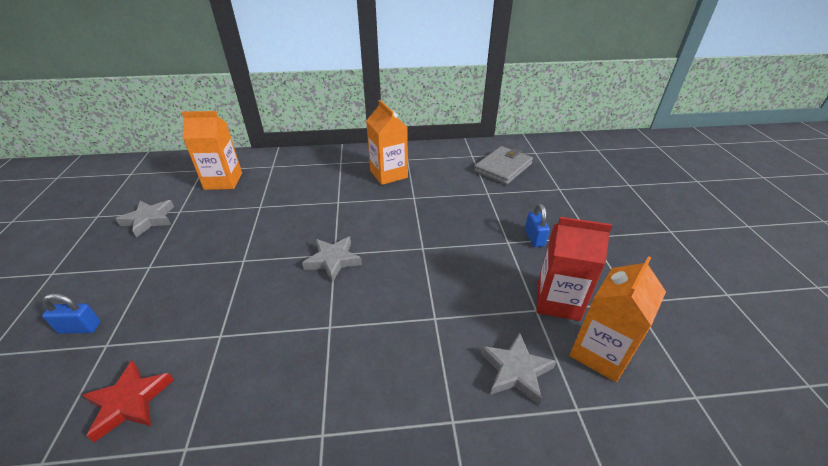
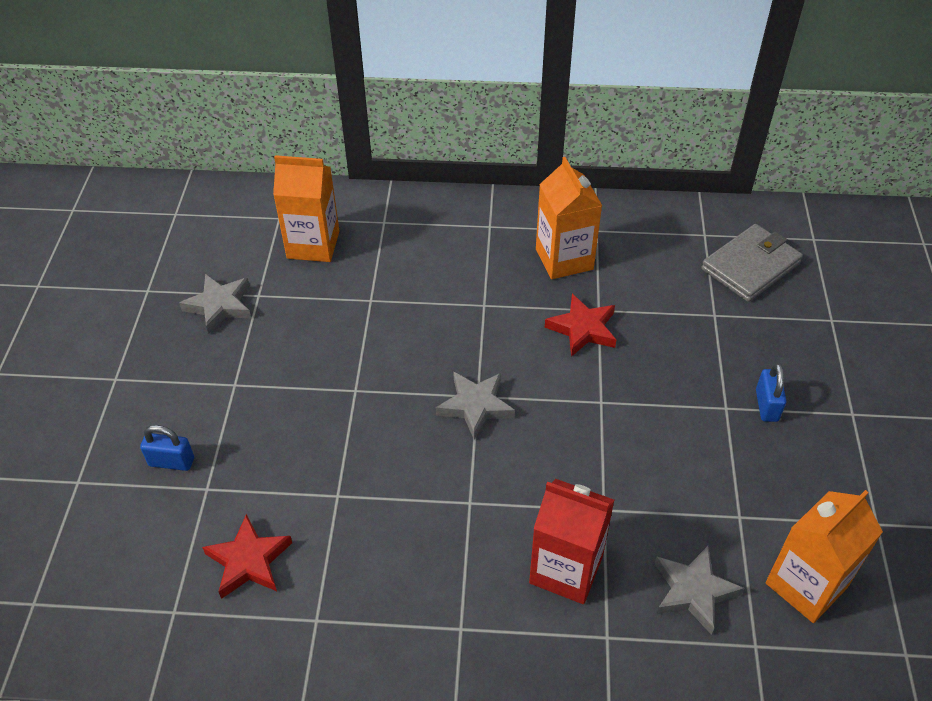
camera: 10 degrees right, 10 degrees up
(405, 208) = (583, 329): none -> red star
(558, 301) = (772, 508): red carton -> red carton (566, 569)

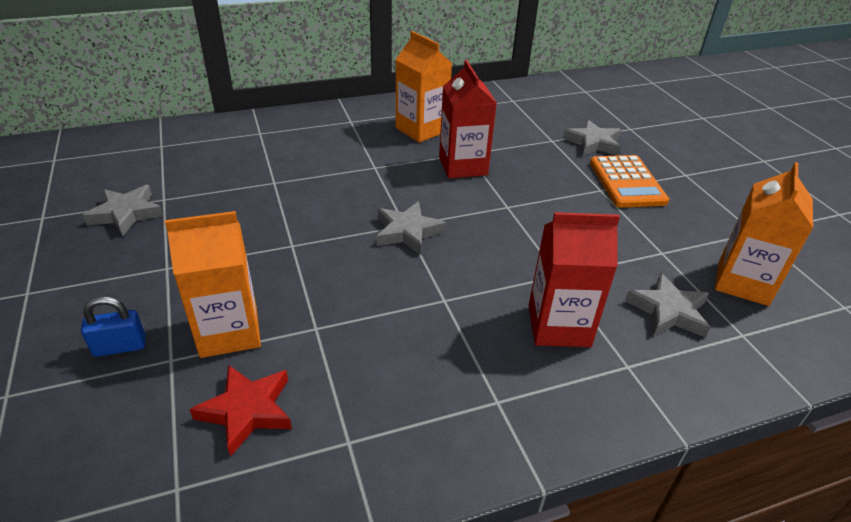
camera: 25 degrees left, 10 degrees down
(313, 245) = (202, 157): orange carton -> orange carton (229, 332)
(583, 329) = (463, 166): red star -> red carton
(750, 266) = (556, 111): grey wallet -> none
(765, 332) = (593, 143): none -> grey star
(766, 405) = (627, 182): blue padlock -> orange calculator

